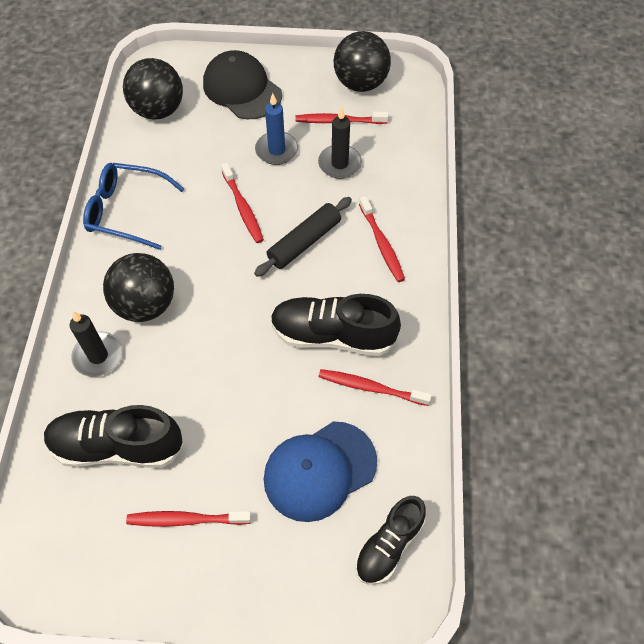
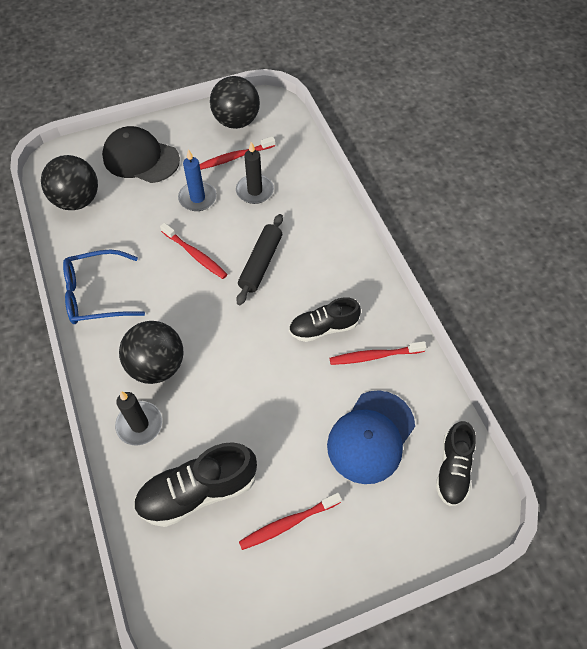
camera: 25 degrees left, 0 degrees up
(332, 335) = (323, 328): black shoe -> black shoe, size x0.66
(382, 244) = (322, 242): red toothbrush -> none

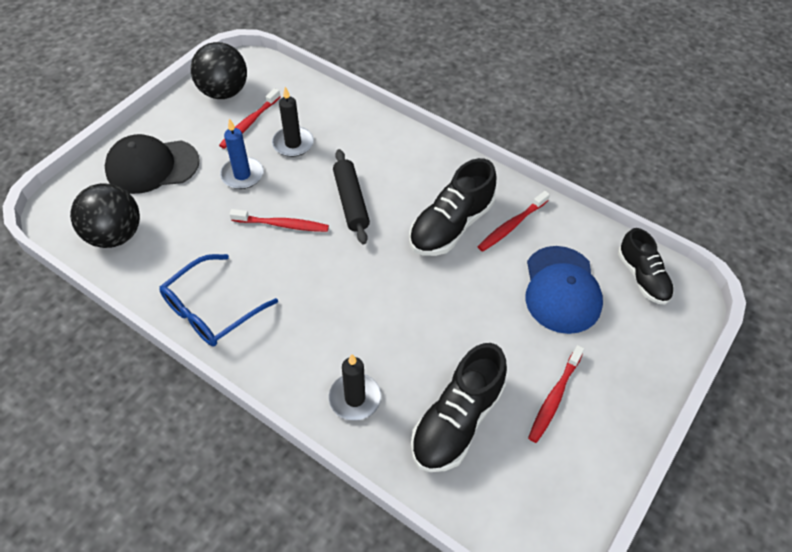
camera: 35 degrees left, 5 degrees down
(157, 365) = (327, 338): black ball -> none
(323, 328) = (451, 226): black shoe -> black shoe, size x1.52

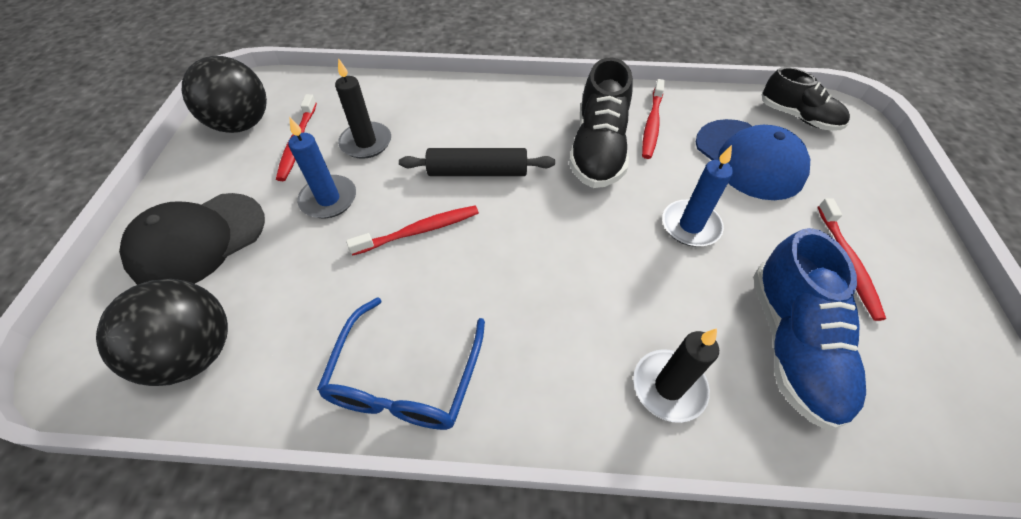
camera: 30 degrees left, 0 degrees up
(351, 201) = (477, 172): black rolling pin -> black rolling pin turned 45 degrees counterclockwise
(457, 421) = (792, 344): black shoe -> blue shoe
(465, 314) = (690, 226): none -> blue candle

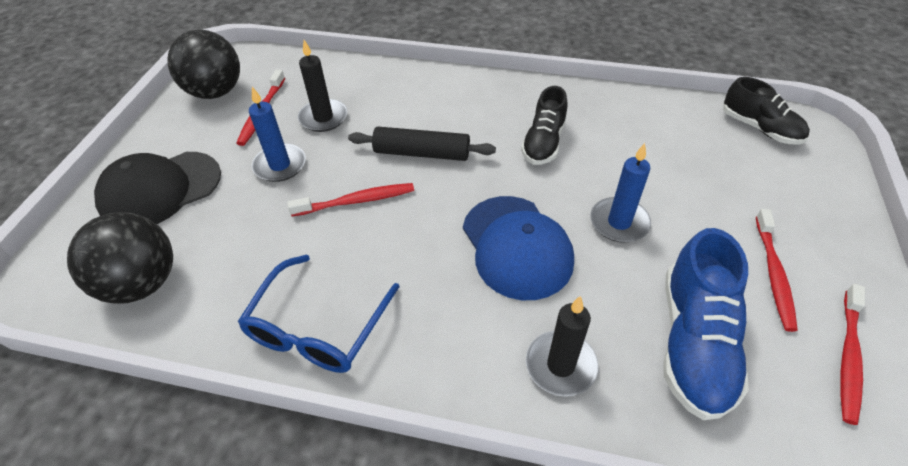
camera: 10 degrees right, 5 degrees down
(598, 149) = (543, 142): black shoe -> black shoe, size x0.66
(652, 124) = (603, 123): red toothbrush -> red toothbrush (848, 357)
(749, 159) = (696, 165): blue cap -> blue cap (517, 246)

